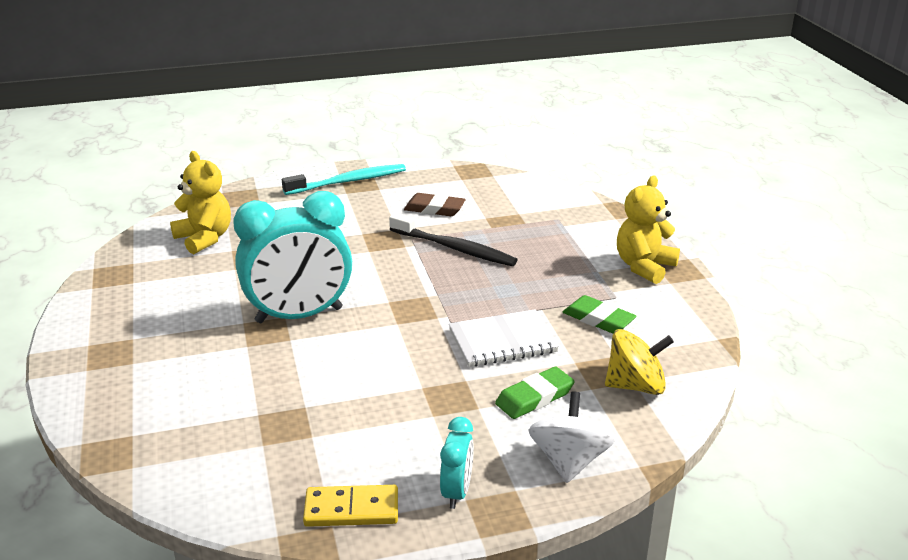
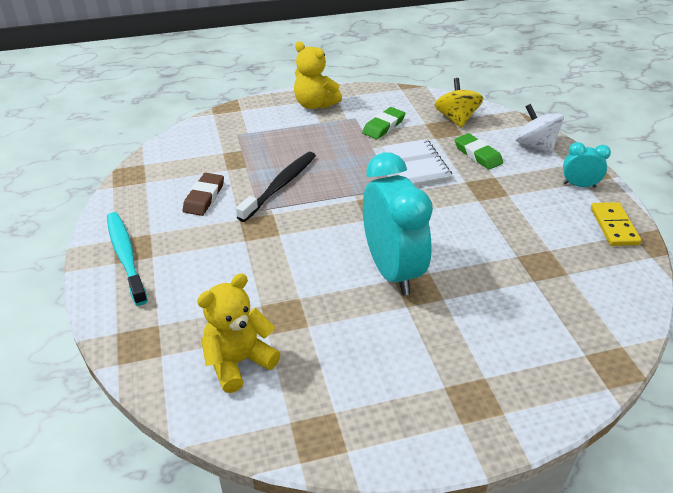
camera: 90 degrees left, 10 degrees up
(569, 461) = (535, 145): white spinning top -> white spinning top turned 45 degrees clockwise

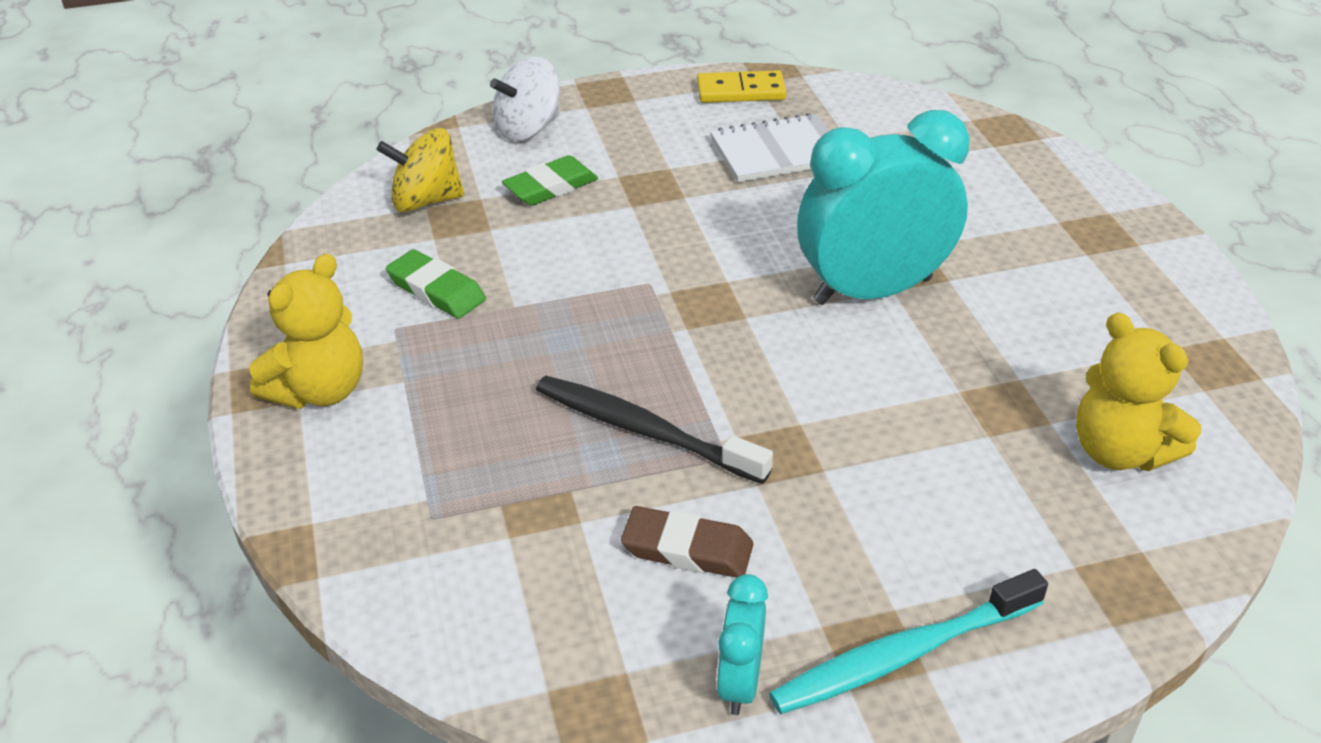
camera: 90 degrees left, 0 degrees up
(416, 165) = (579, 255): white notebook -> white notebook (777, 152)
(579, 185) = (643, 104): turquoise clock -> turquoise clock (739, 682)

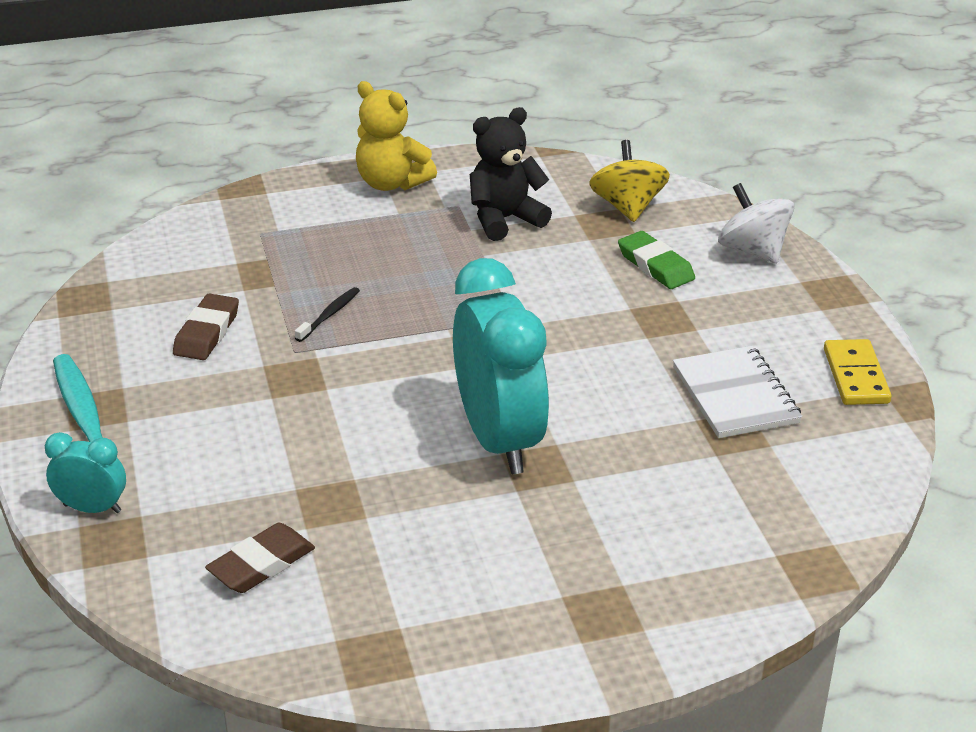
camera: 90 degrees right, 5 degrees down
(436, 290) = (504, 219): green eraser -> black teddy bear
(644, 431) = (329, 315): black toothbrush -> black toothbrush, size x0.50
(739, 682) = (87, 351): turquoise clock -> turquoise clock (92, 508)
(1119, 451) = (261, 564): yellow teddy bear -> brown eraser

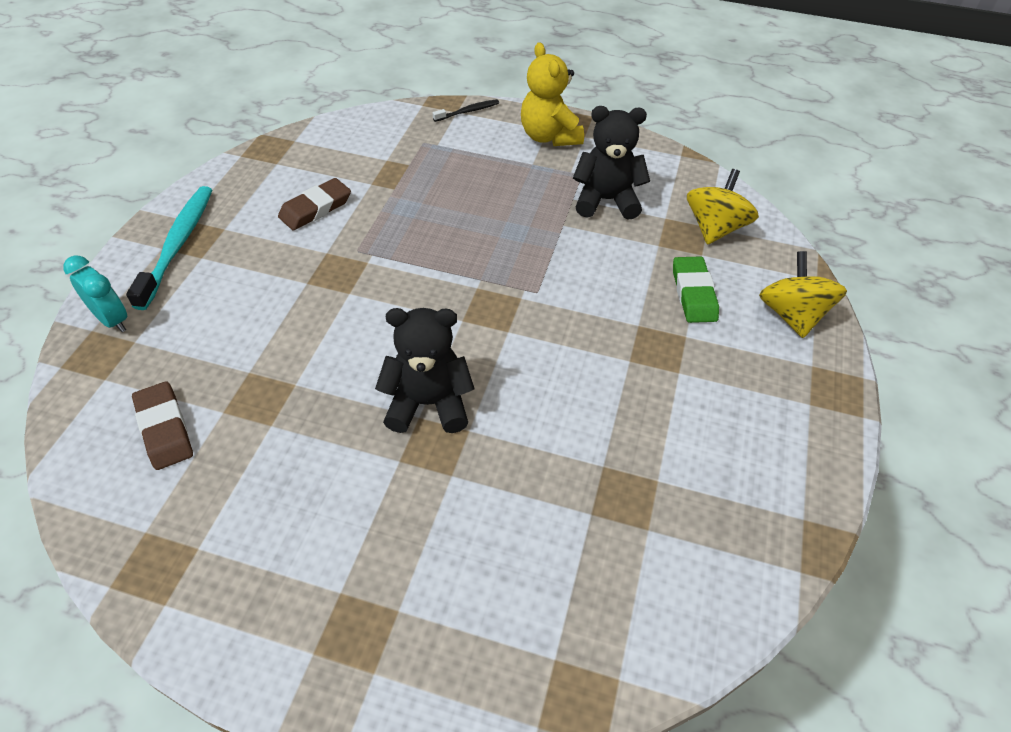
camera: 30 degrees right, 15 degrees up
(261, 564) = (164, 429): brown eraser -> brown eraser turned 75 degrees clockwise
(329, 315) = (408, 230): black toothbrush -> black toothbrush (468, 111)
(499, 440) = (428, 403): turquoise clock -> black teddy bear
(735, 395) = (658, 458): white notebook -> none
(753, 251) = (791, 315): white spinning top -> yellow spinning top
(856, 376) = (789, 494): yellow domino -> none

